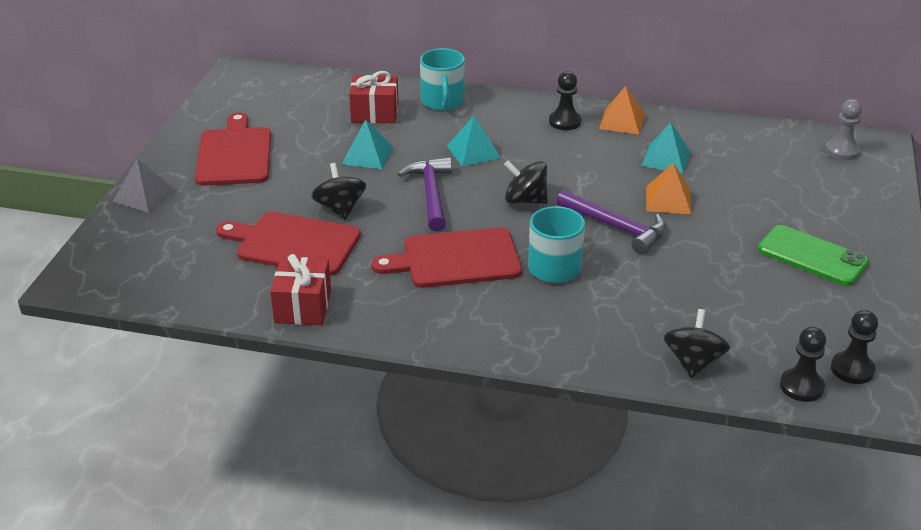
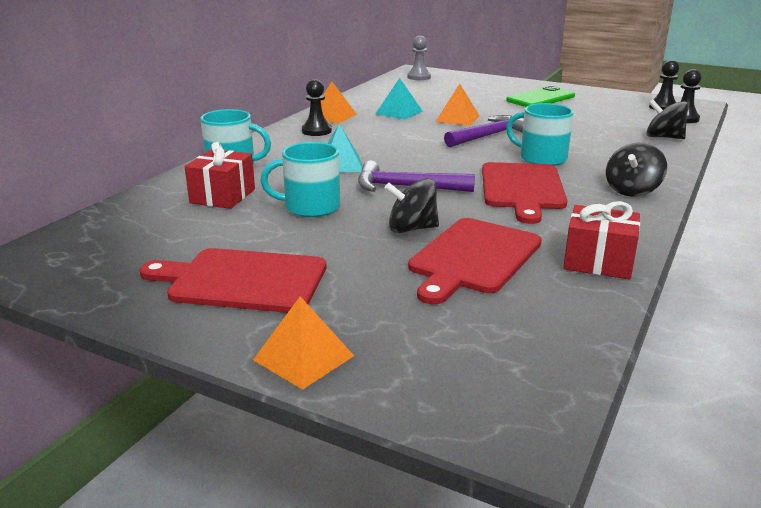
camera: 75 degrees left, 10 degrees down
(144, 195) = (303, 357): grey pyramid -> orange pyramid
(367, 155) = (310, 207): turquoise pyramid -> turquoise mug
(525, 200) = (436, 156): black spinning top -> black spinning top (632, 190)

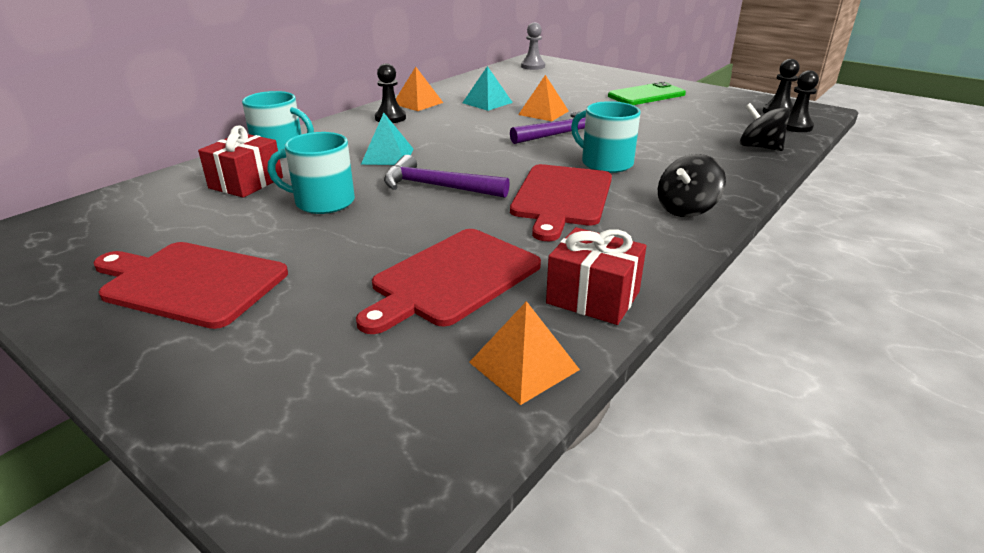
camera: 10 degrees right, 5 degrees up
(303, 357) = (179, 388): orange pyramid -> orange pyramid (524, 365)
(411, 229) = (409, 236): black spinning top -> none

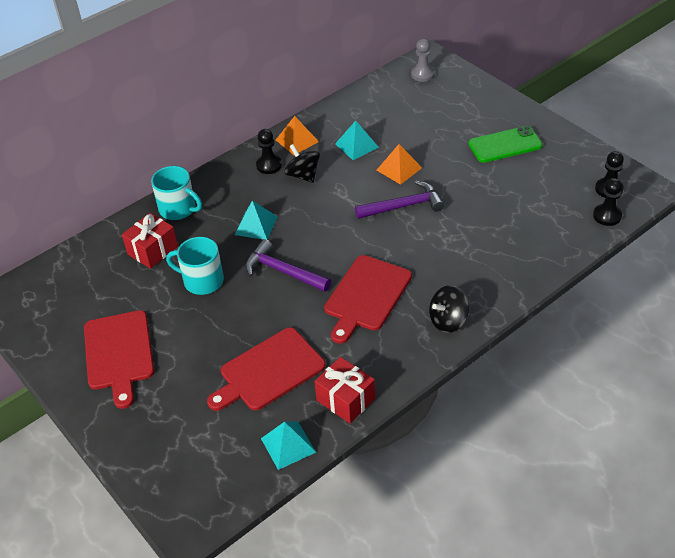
camera: 15 degrees right, 15 degrees up
(190, 282) = (119, 353): red cutting board -> red cutting board turned 135 degrees counterclockwise
(524, 365) = (288, 445): orange pyramid -> turquoise pyramid
(605, 163) = (417, 254): turquoise mug -> none
(759, 147) = (554, 245): black spinning top -> black spinning top (303, 175)

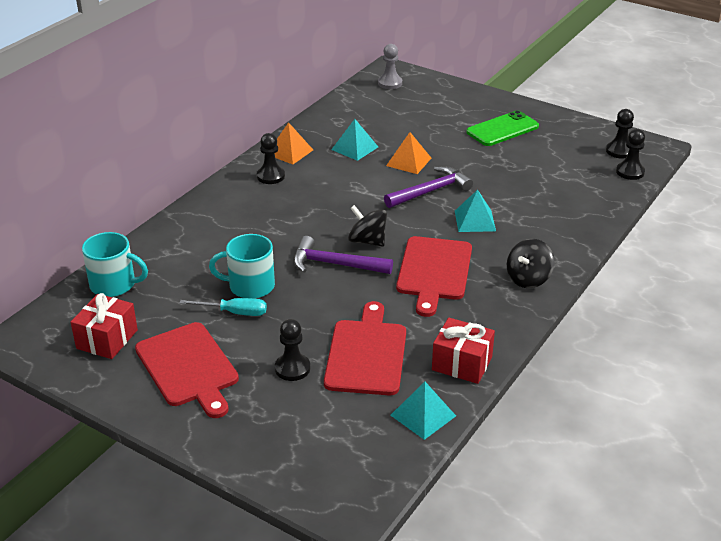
camera: 20 degrees left, 10 degrees down
(153, 250) = (179, 268): red gift -> red gift (107, 339)
(178, 209) = (190, 227): turquoise mug -> turquoise mug (114, 285)
(178, 305) = (234, 312): none -> turquoise screwdriver
(201, 373) = (292, 368): none -> black pawn
(256, 225) = (284, 229): turquoise pyramid -> turquoise pyramid (475, 220)
(268, 371) = (366, 354): red cutting board -> red cutting board turned 150 degrees clockwise
(303, 175) = (312, 180): black spinning top -> black spinning top (367, 241)

